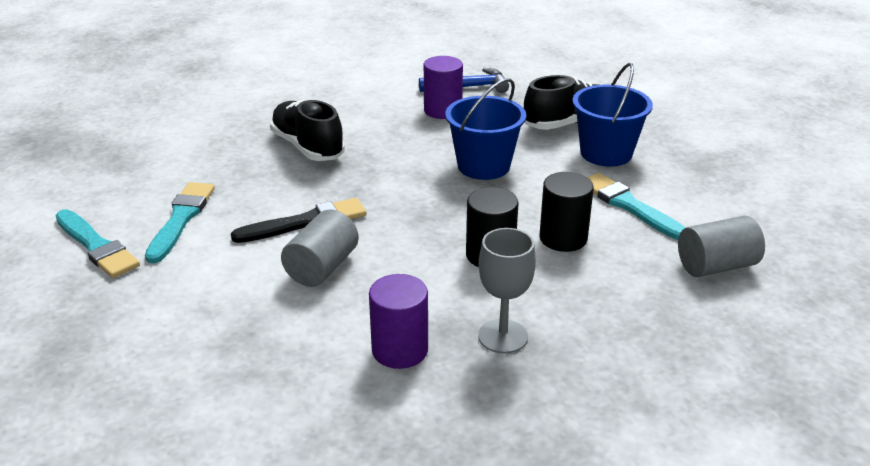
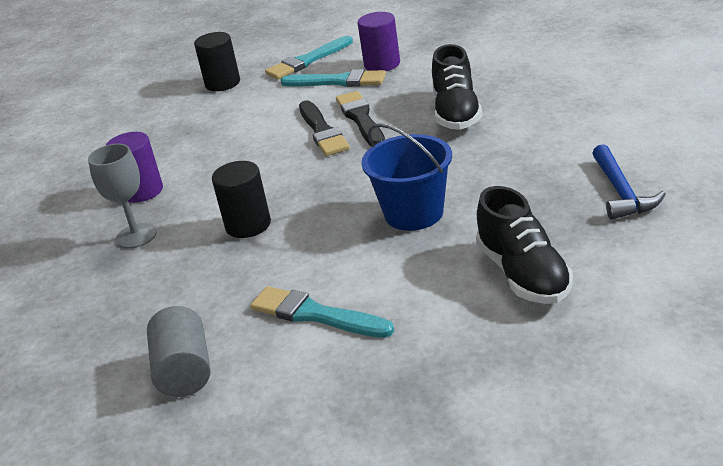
camera: 100 degrees right, 0 degrees up
(290, 199) = (361, 119): none -> black brush
(308, 147) = (456, 113): black shoe -> black shoe turned 120 degrees clockwise
(322, 267) = (255, 147): grey cylinder -> none
(443, 110) = (548, 178): purple cylinder -> purple cylinder (382, 64)
(563, 238) = (264, 267): black cylinder -> black cylinder (222, 83)
(606, 153) = (441, 302): blue bucket -> none
(629, 206) = (316, 314): turquoise brush -> turquoise brush turned 120 degrees counterclockwise

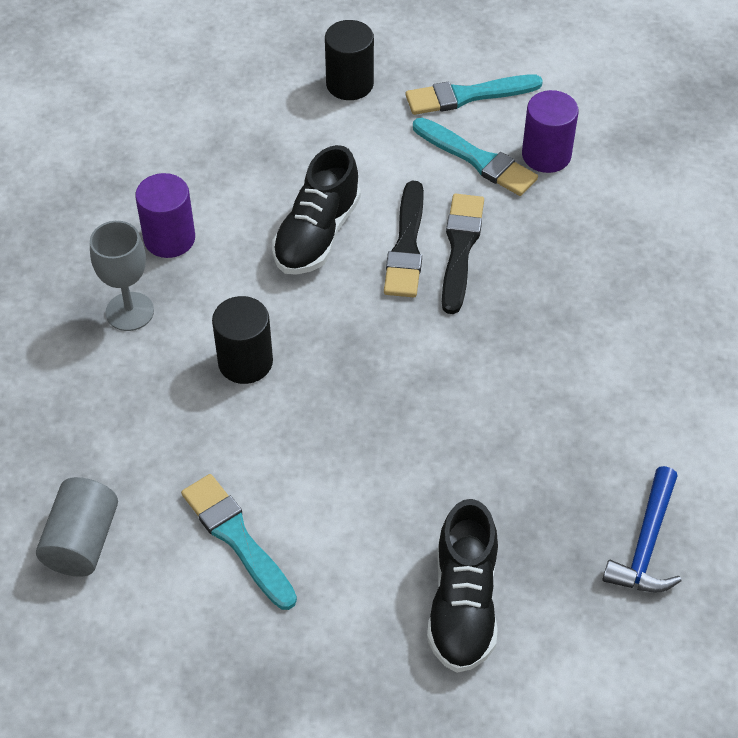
camera: 20 degrees right, 20 degrees up
(414, 213) = (417, 446): blue bucket -> none
(456, 113) = (569, 301): black shoe -> black shoe (317, 234)

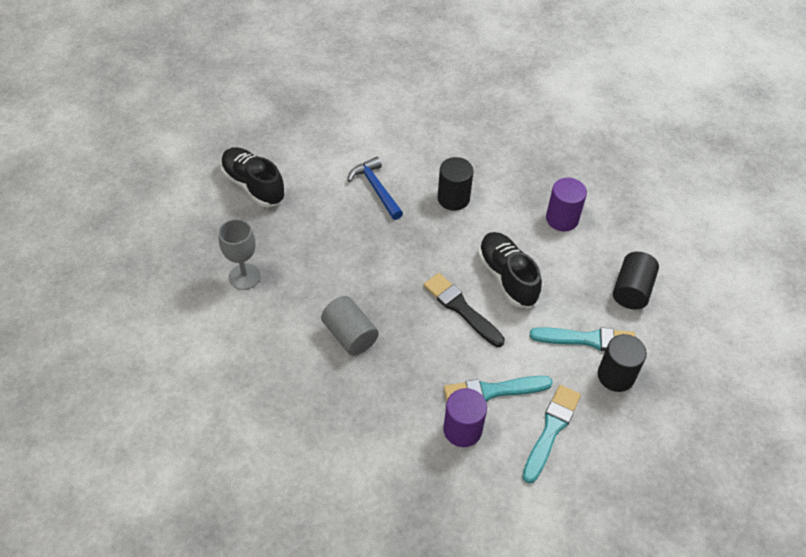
camera: 130 degrees right, 0 degrees up
(82, 541) = (417, 99): grey cylinder -> grey cylinder (350, 335)
(129, 311) = (527, 178): grey goblet -> grey goblet (244, 276)
(220, 126) = (631, 290): none -> black cylinder
(237, 538) = (366, 140): turquoise brush -> turquoise brush (588, 339)
(460, 248) = (435, 330): black brush -> none
(646, 544) = (200, 265): blue hammer -> blue hammer (376, 189)

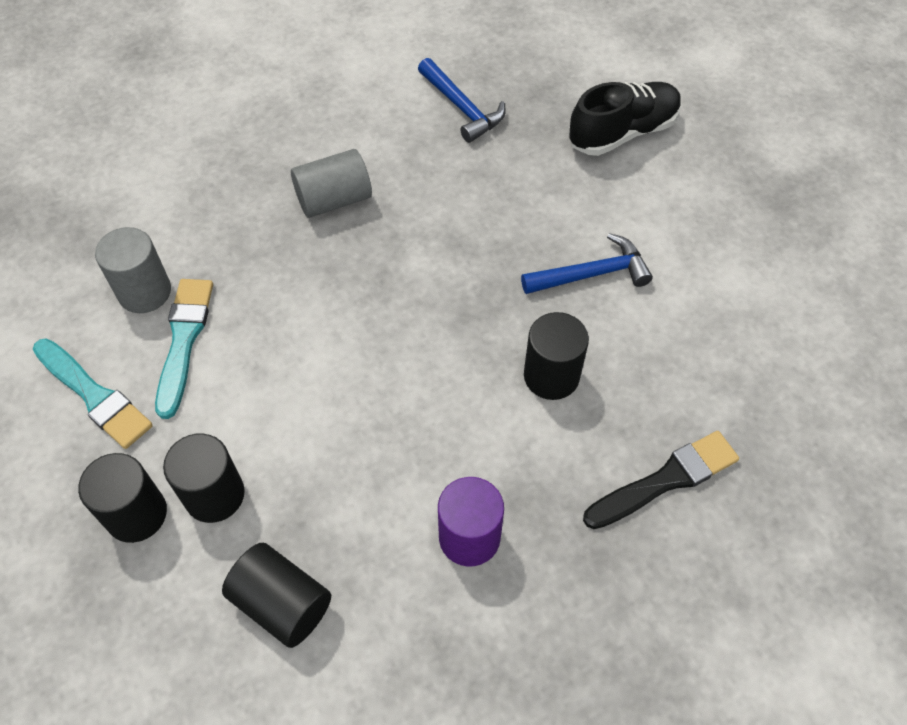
camera: 105 degrees right, 5 degrees up
(244, 276) = (462, 108): grey goblet -> blue hammer
(461, 308) = (332, 335): black brush -> black brush (665, 480)
(462, 429) = (144, 292): purple cylinder -> grey cylinder
(507, 277) = (369, 412): black shoe -> none
(588, 339) = (214, 495): turquoise brush -> black cylinder

